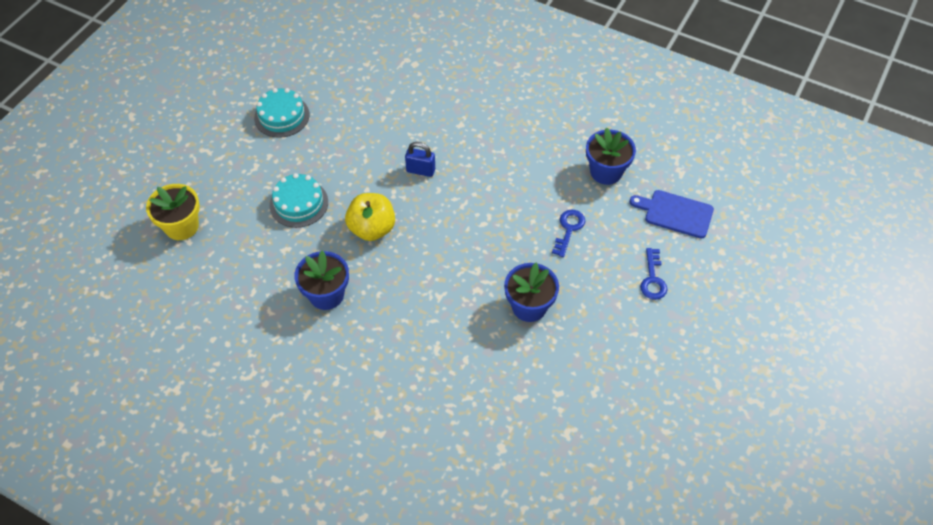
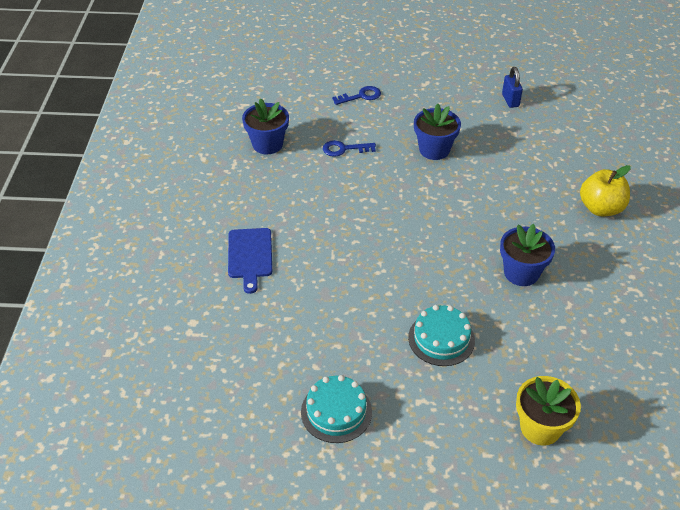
camera: 115 degrees left, 10 degrees down
(372, 229) = (431, 270): yellow apple -> yellow apple (600, 208)
(420, 170) = (340, 262): blue padlock -> blue padlock (510, 100)
(675, 213) = (289, 98): blue cutting board -> blue cutting board (250, 256)

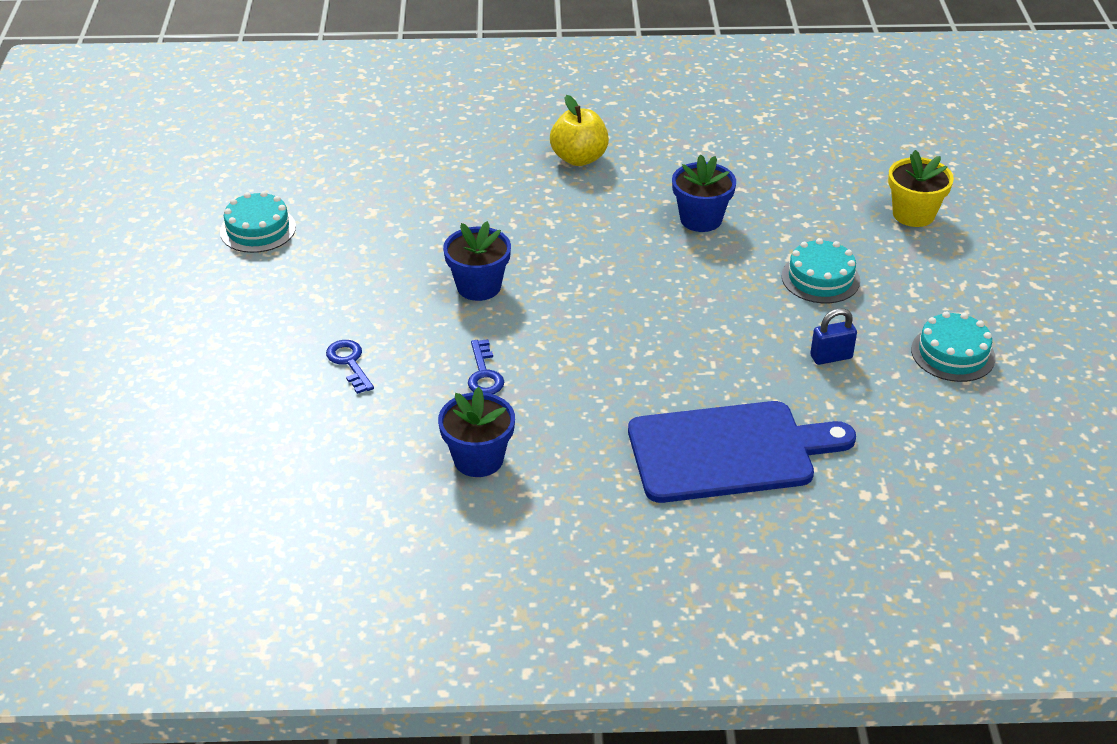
camera: 95 degrees left, 5 degrees down
(250, 256) = (728, 452): blue cutting board -> blue cutting board, size x1.82
(495, 59) = (258, 229): none -> turquoise cake
(510, 100) = (362, 218): blue padlock -> blue padlock (831, 357)

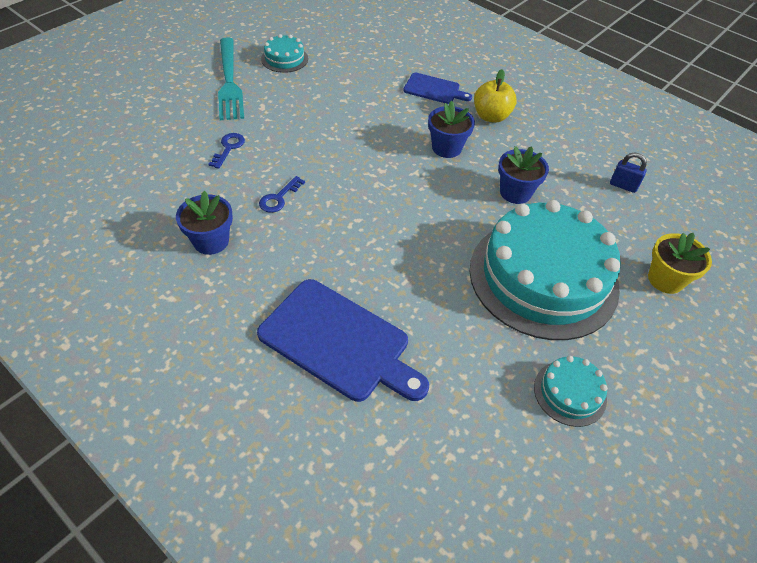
camera: 40 degrees right, 10 degrees up
(230, 294) = (229, 81): none -> turquoise fork
(479, 286) = (342, 151): blue flower pot -> blue flower pot (446, 148)
(481, 164) = (434, 89): none -> blue cutting board
(820, 278) = (543, 277): turquoise cake -> turquoise cake, size x2.36
(831, 357) = (482, 332): blue padlock -> blue padlock (623, 186)

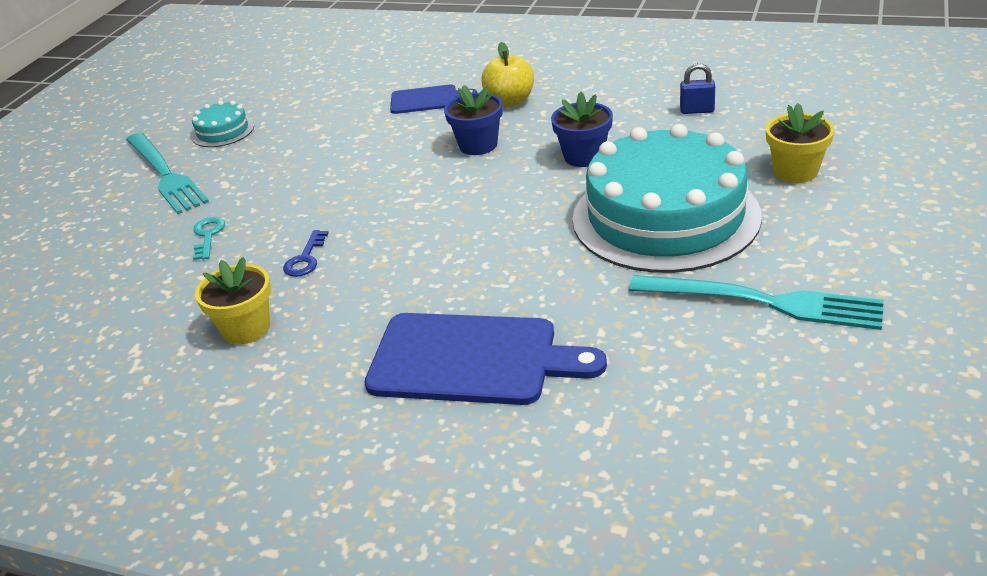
camera: 15 degrees left, 15 degrees down
(211, 241) = (246, 328): blue flower pot -> yellow flower pot
(228, 148) = (208, 236): blue key -> turquoise key
(570, 393) = (762, 302): turquoise cake -> turquoise fork

